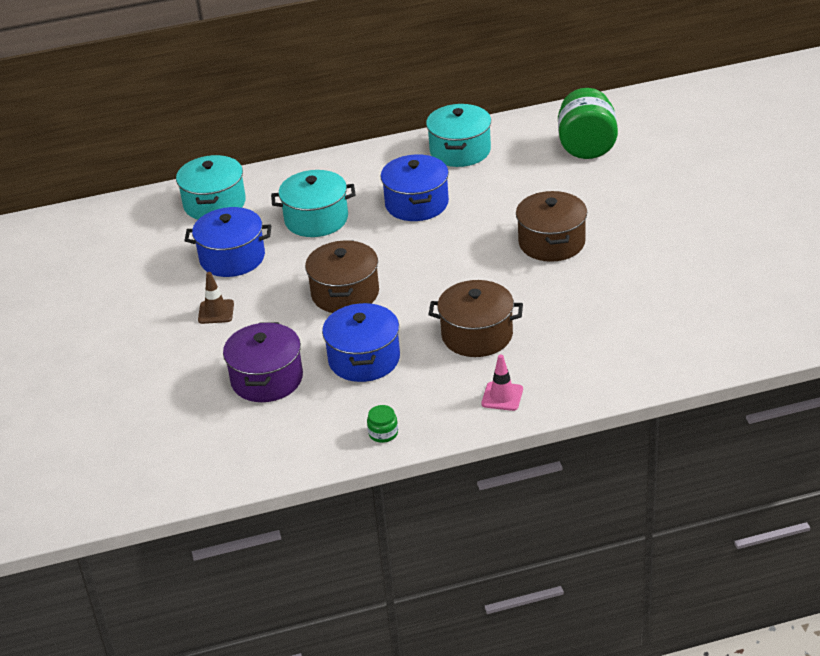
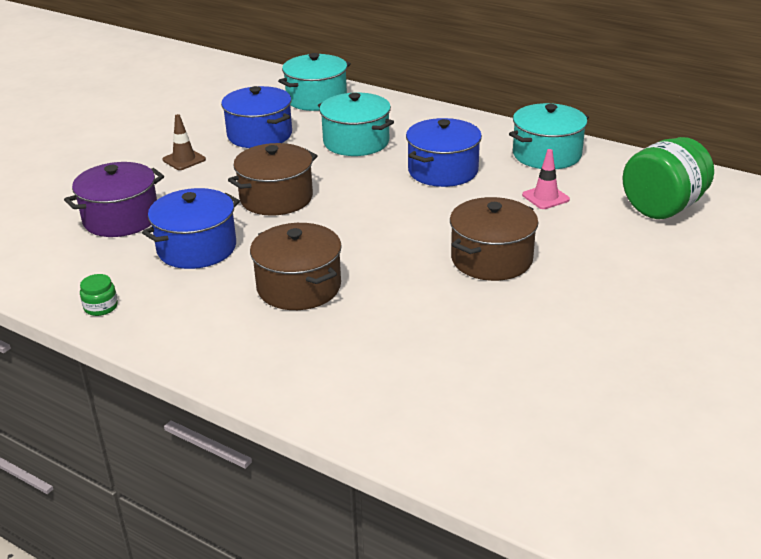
camera: 45 degrees right, 5 degrees down
(502, 396) = (222, 346): pink traffic cone -> pink traffic cone (545, 197)

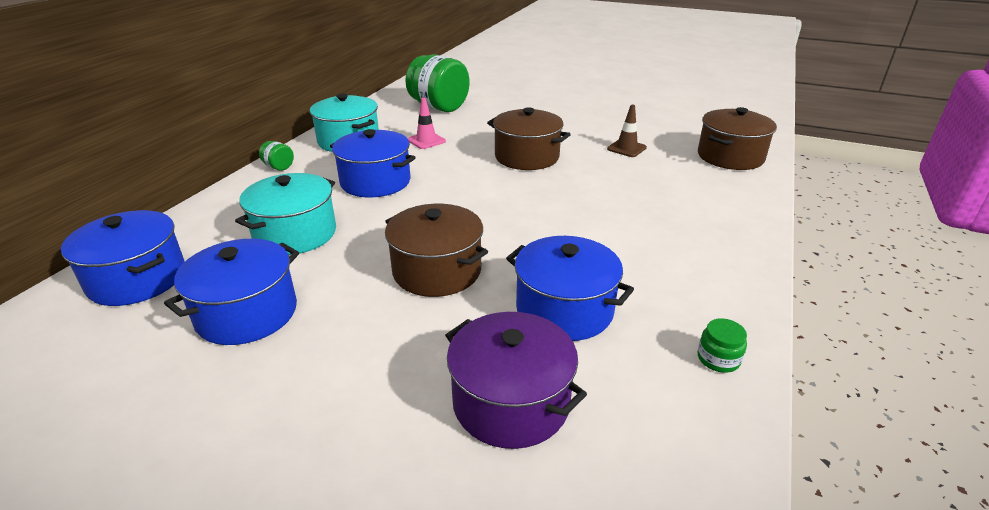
camera: 100 degrees left, 0 degrees up
(184, 160) = (316, 378): brown traffic cone -> brown traffic cone (626, 148)
(299, 287) = (607, 233): brown pot -> brown pot (730, 157)
(316, 99) = (137, 279): turquoise pot -> blue pot
(484, 126) = (278, 167): none -> green jar

